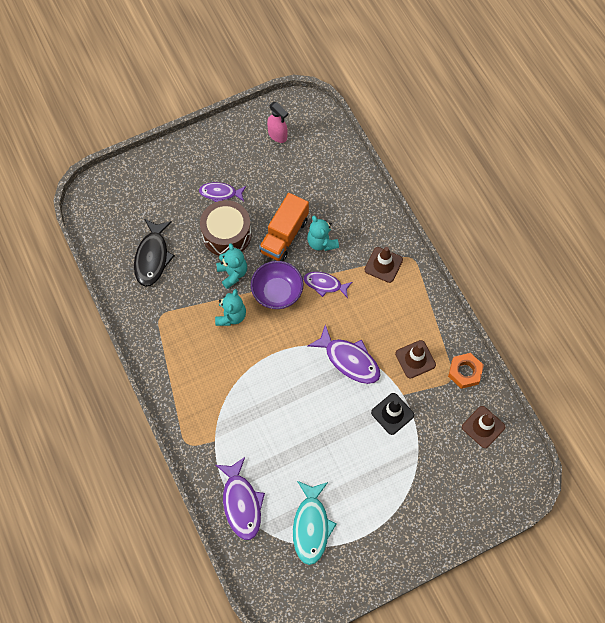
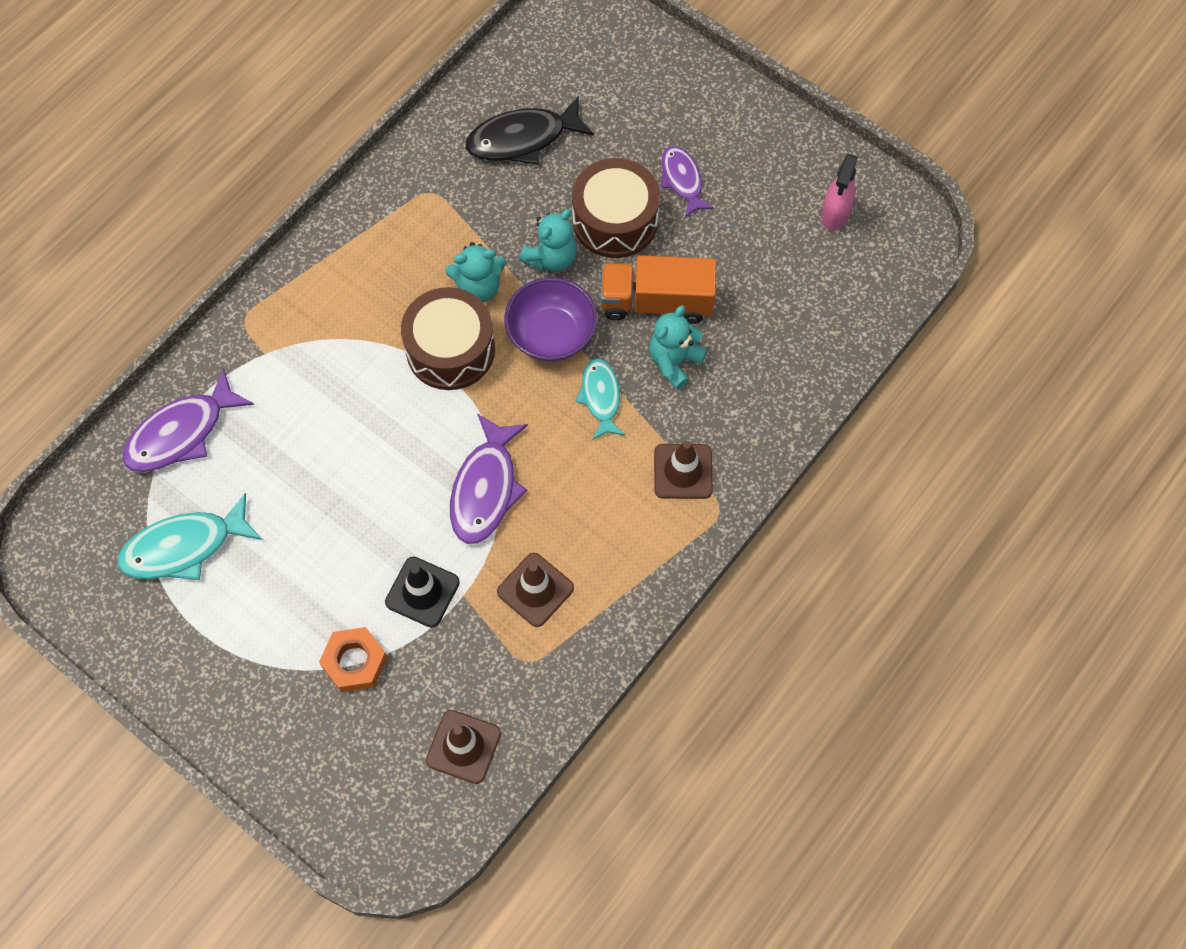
camera: 65 degrees right, 0 degrees up
(261, 345) = (450, 350): none -> brown drum
(324, 284) = (601, 397): purple fish -> turquoise fish
(465, 372) = (549, 679): orange nut -> orange nut (354, 662)

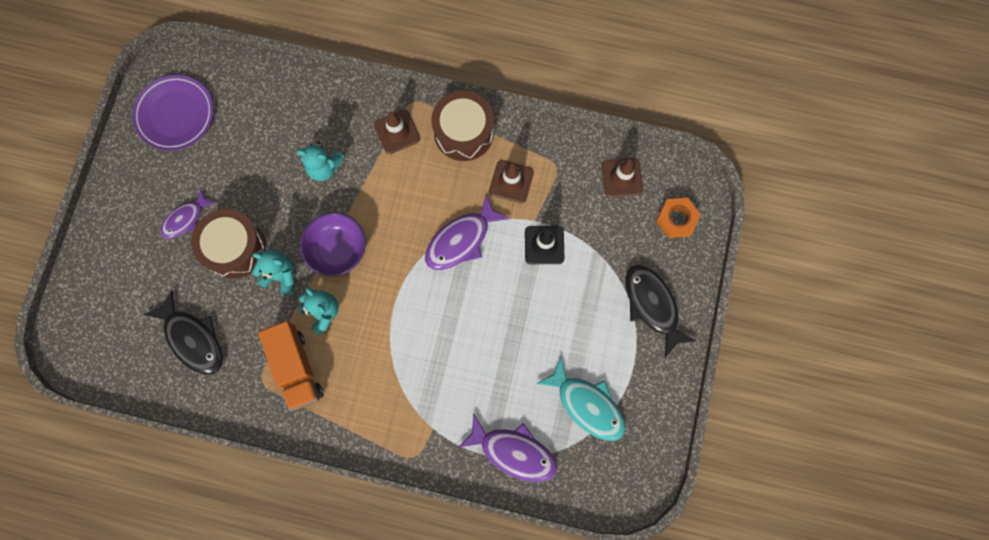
camera: 115 degrees left, 10 degrees up
(261, 696) = (652, 306): none -> black fish
(354, 662) = (605, 262): orange nut -> orange nut (676, 219)
(450, 350) = (376, 308): brown drum -> brown drum (463, 132)
(486, 488) = (461, 240): purple fish -> purple fish turned 150 degrees clockwise
(601, 397) = (369, 200): turquoise fish -> none
(656, 302) = (286, 196): orange truck -> orange truck (296, 368)
(835, 215) = (175, 115): pink spray bottle -> purple plate

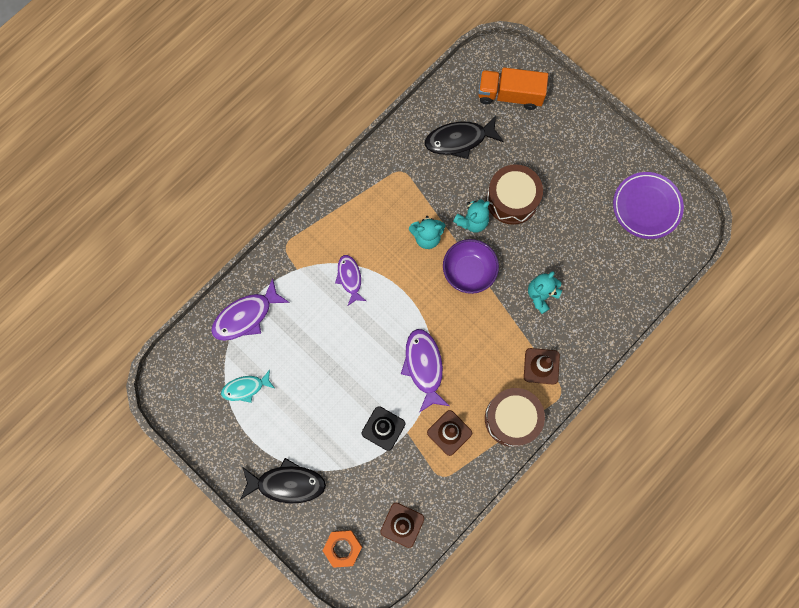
camera: 120 degrees right, 0 degrees up
(185, 219) = (555, 176): purple fish -> purple fish (350, 278)
(296, 368) = (396, 198): orange truck -> orange truck (510, 95)
(587, 404) = (245, 388): turquoise fish -> turquoise fish, size x0.64

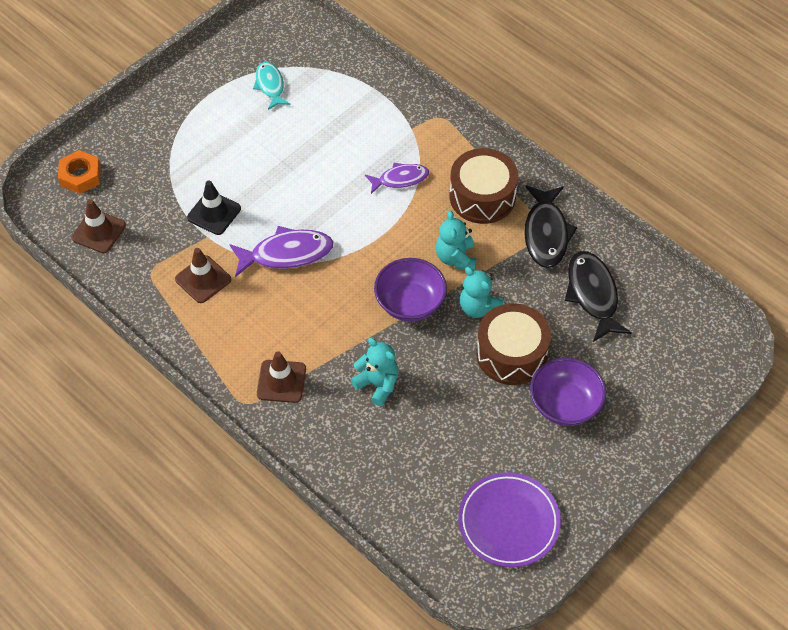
camera: 90 degrees right, 20 degrees down
(246, 316) = (354, 83): purple fish -> none
(287, 483) = (159, 124): black fish -> black fish (546, 233)
(510, 95) = (665, 355): orange truck -> none
(512, 418) = (215, 346): brown drum -> brown drum (482, 196)
(552, 165) = (565, 404): none -> purple bowl

